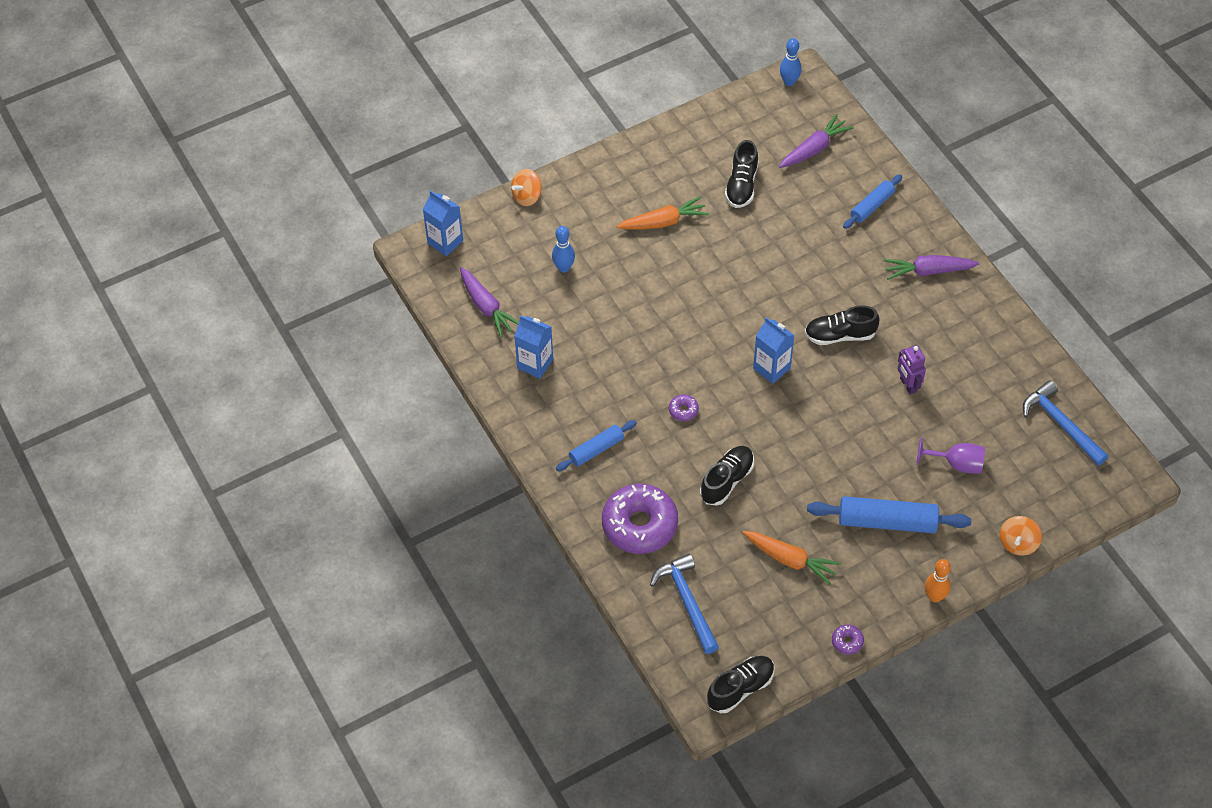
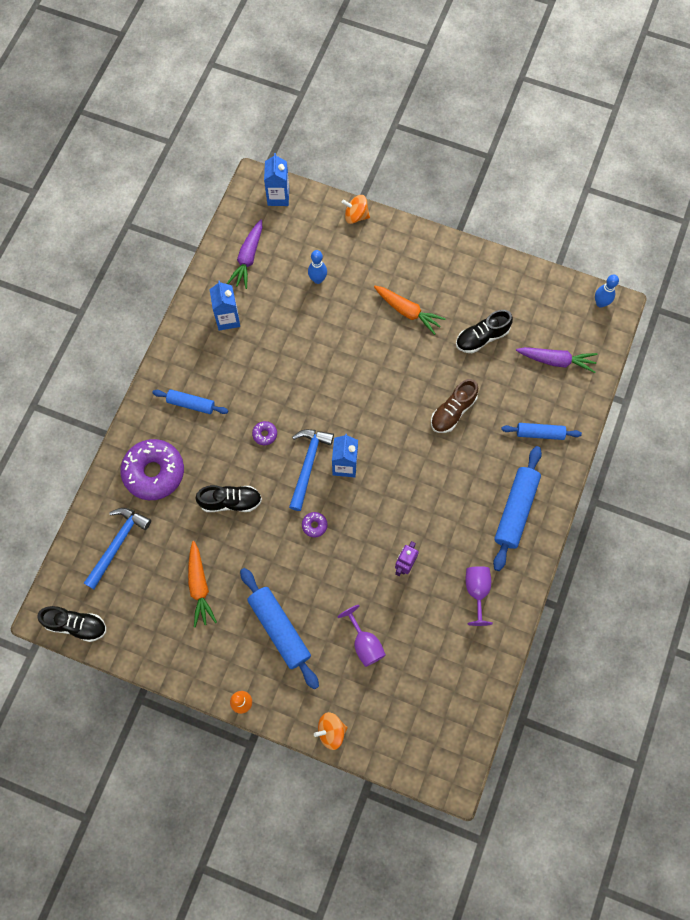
camera: 50 degrees right, 15 degrees up
(793, 253) = (453, 411): none -> brown shoe
(840, 335) = (409, 490): black shoe -> none
(847, 642) = (163, 669): purple donut -> purple donut (314, 525)
(928, 271) = (515, 510): purple carrot -> blue rolling pin
(978, 348) = (477, 591): none -> purple goblet
(1061, 424) = (458, 693): blue hammer -> blue hammer (308, 464)

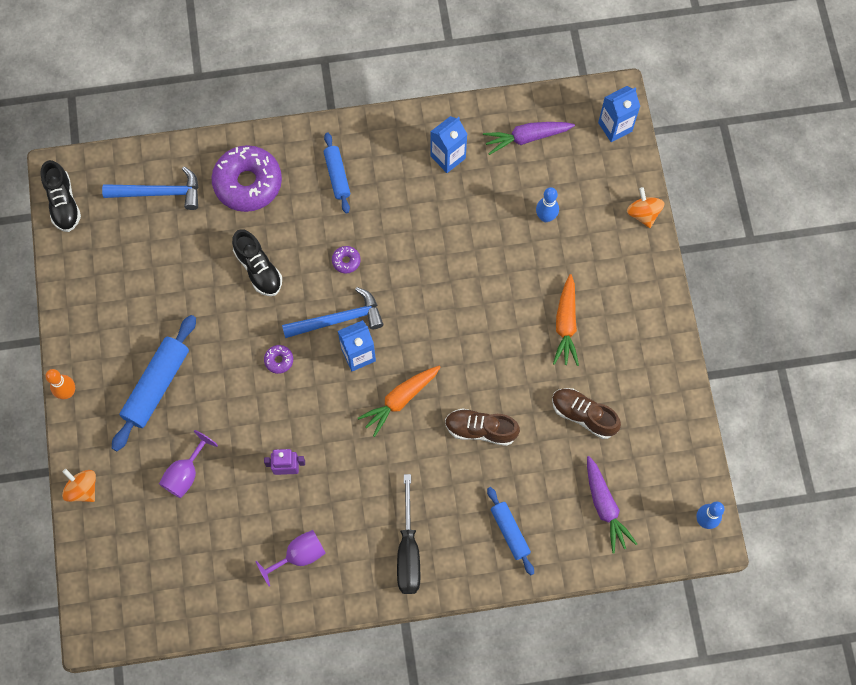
camera: 60 degrees right, 0 degrees up
(199, 586) = (158, 289): orange carrot -> orange carrot (400, 400)
(482, 337) = (583, 415): black shoe -> brown shoe
(515, 510) = (408, 550): blue rolling pin -> black screwdriver

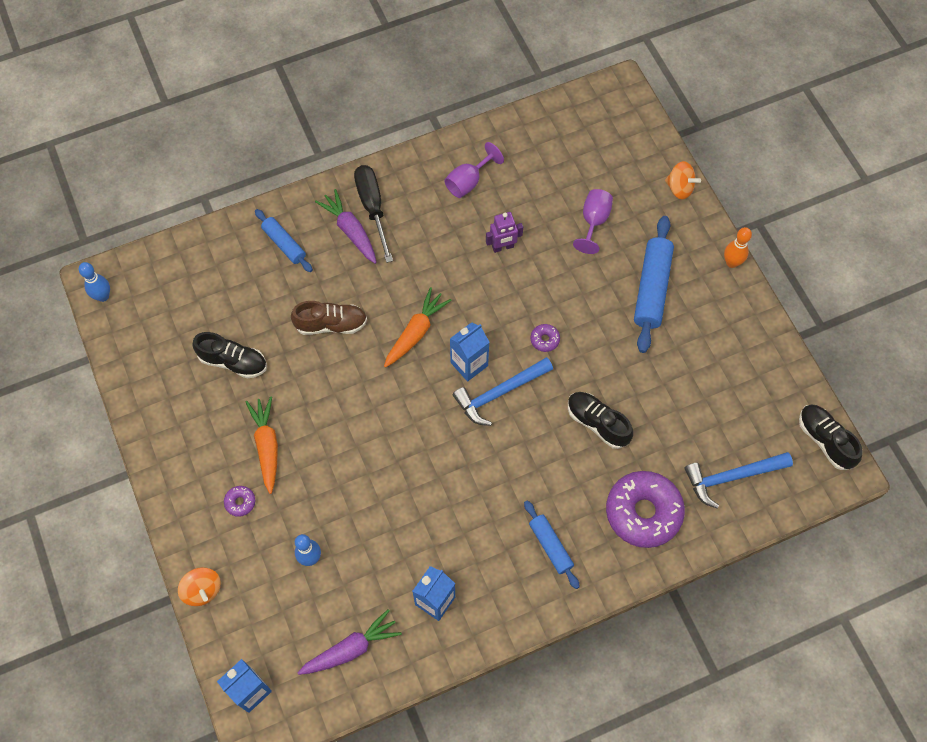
camera: 165 degrees right, 5 degrees down
(346, 261) = (510, 454): purple donut -> purple donut (240, 502)
(583, 415) = (233, 361): brown shoe -> black shoe
(605, 507) = (199, 285): purple carrot -> purple carrot (350, 231)

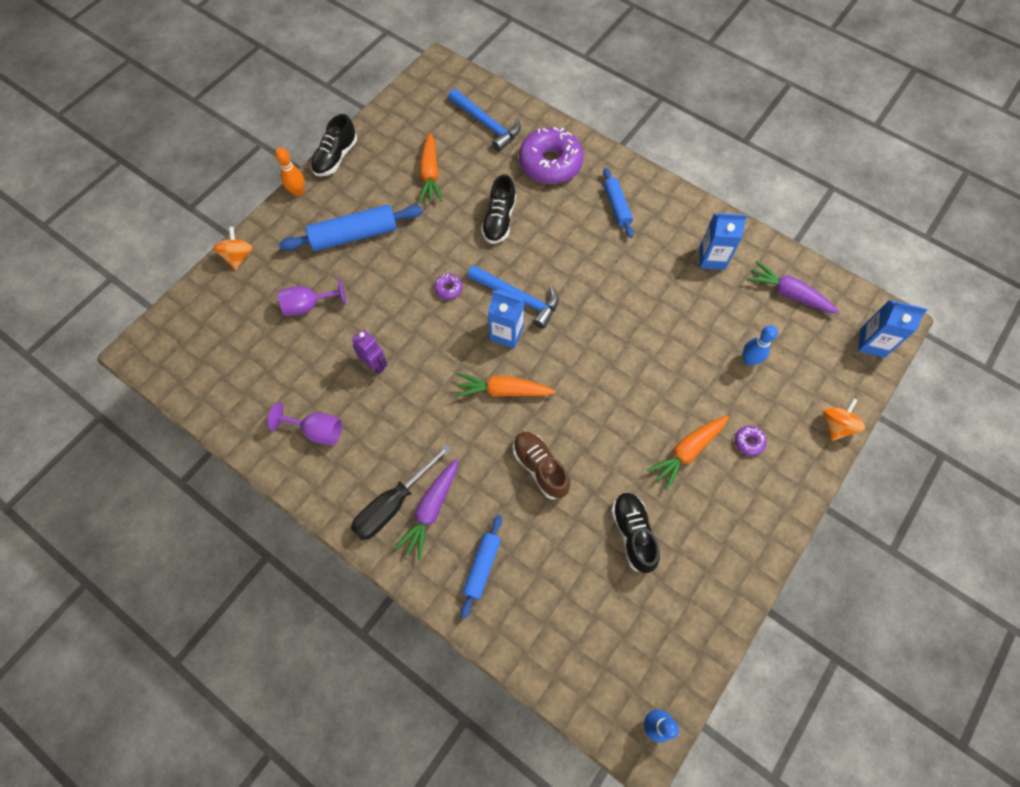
camera: 120 degrees left, 0 degrees up
(550, 546) = (617, 207): blue rolling pin -> blue rolling pin turned 45 degrees counterclockwise
(691, 388) = (430, 174): none -> orange carrot
(825, 440) = (422, 84): black shoe -> black shoe (336, 157)

